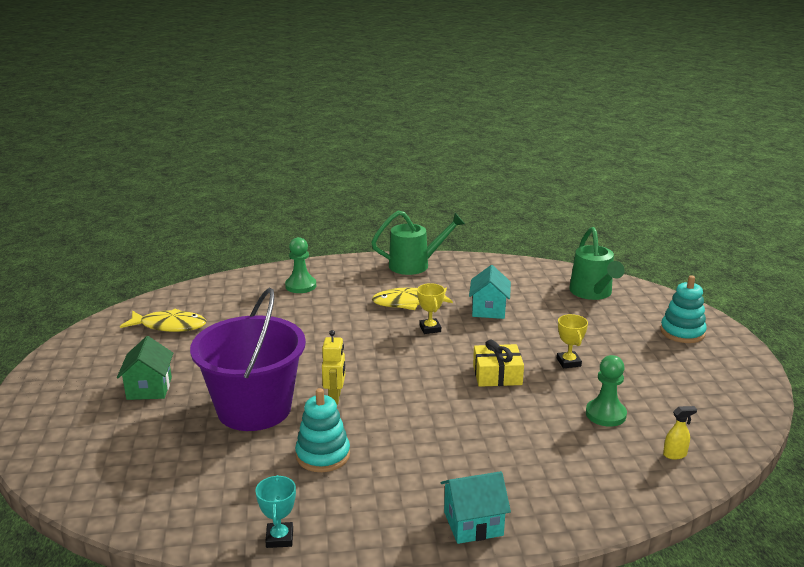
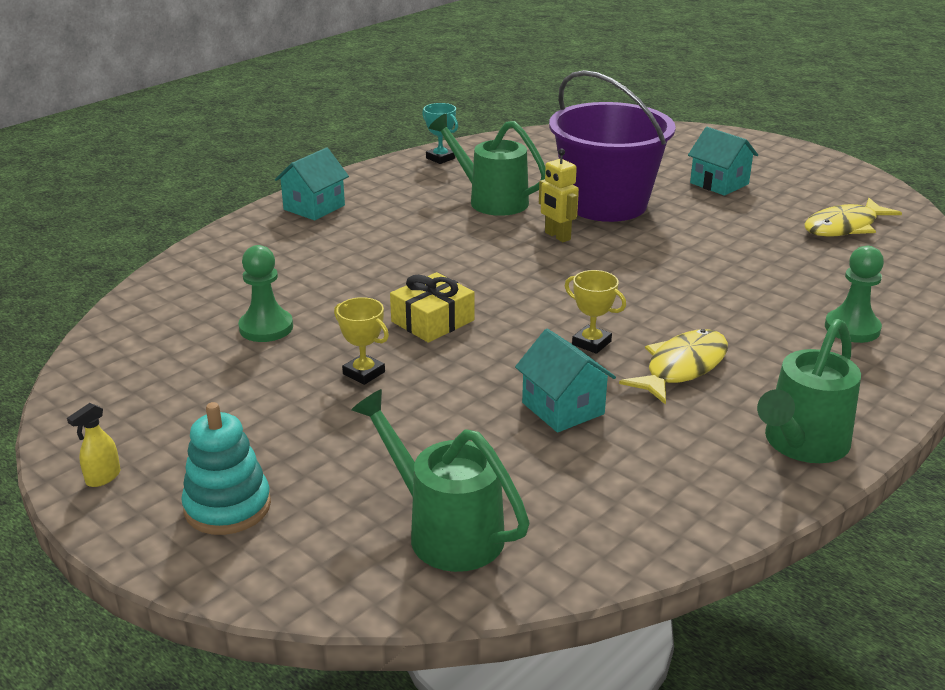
camera: 140 degrees right, 5 degrees up
(149, 388) = (719, 183): green house -> turquoise house
(323, 455) = (490, 200): turquoise stacking toy -> green watering can
(675, 454) = (163, 317): yellow spray bottle -> yellow spray bottle (103, 478)

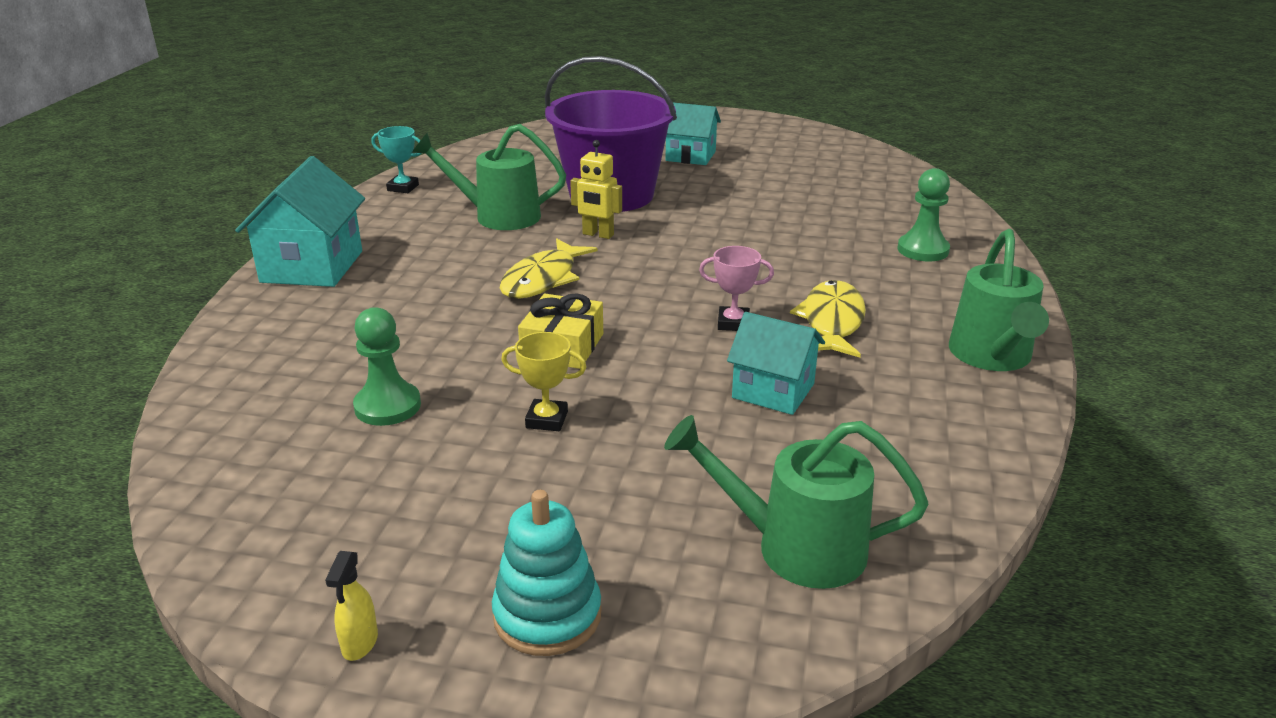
camera: 30 degrees left, 0 degrees up
(314, 207) = (312, 266): turquoise house -> turquoise house, size x1.51
(591, 343) = (733, 323): yellow trophy -> pink trophy
(844, 227) = (828, 169): yellow fish -> yellow fish (543, 279)

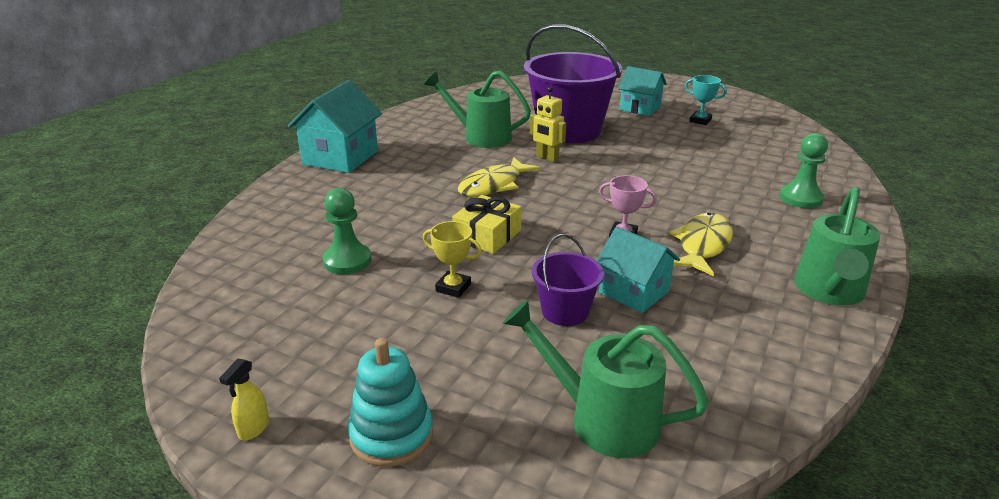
camera: 15 degrees right, 0 degrees up
(403, 188) = (424, 111): turquoise trophy -> turquoise trophy (700, 121)
(700, 427) = (565, 311): none -> purple bucket

